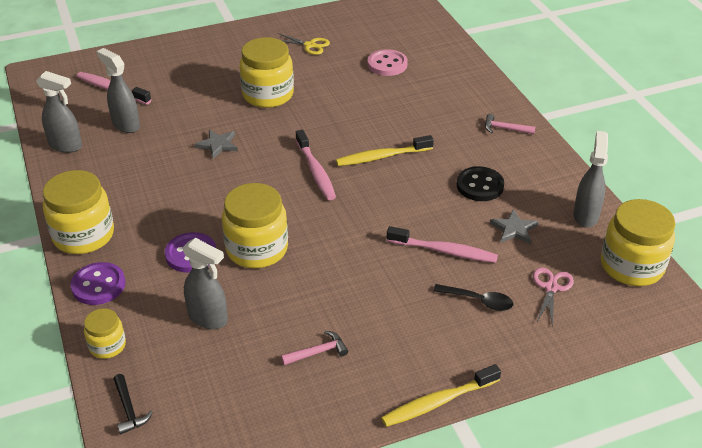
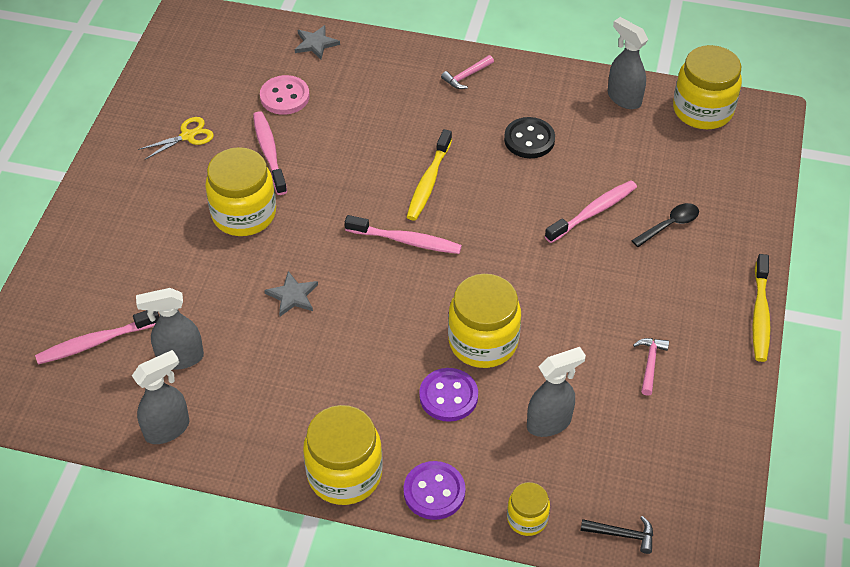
camera: 55 degrees left, 10 degrees up
(331, 80) = (269, 152): none -> pink toothbrush
(514, 229) = (603, 152): grey star -> grey star (316, 44)
(551, 288) = (689, 172): pink scissors -> none

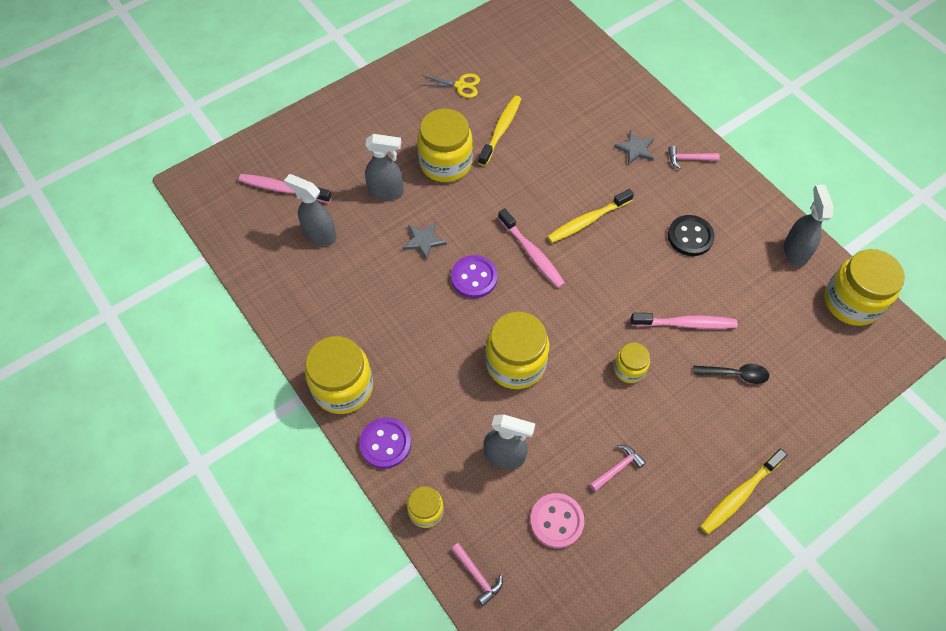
camera: 40 degrees right, 10 degrees up
(168, 429) = (271, 276): grey spray bottle -> grey spray bottle (386, 192)
(269, 152) = (501, 130): pink toothbrush -> yellow toothbrush
(285, 97) = (547, 96): pink button -> pink button (556, 521)
(316, 44) = (604, 70): grey star -> grey star (635, 149)
(448, 396) = (456, 384): purple button -> purple button (474, 278)
(583, 279) = (629, 369): none -> yellow jar
(622, 534) = (477, 575): black hammer -> pink hammer

